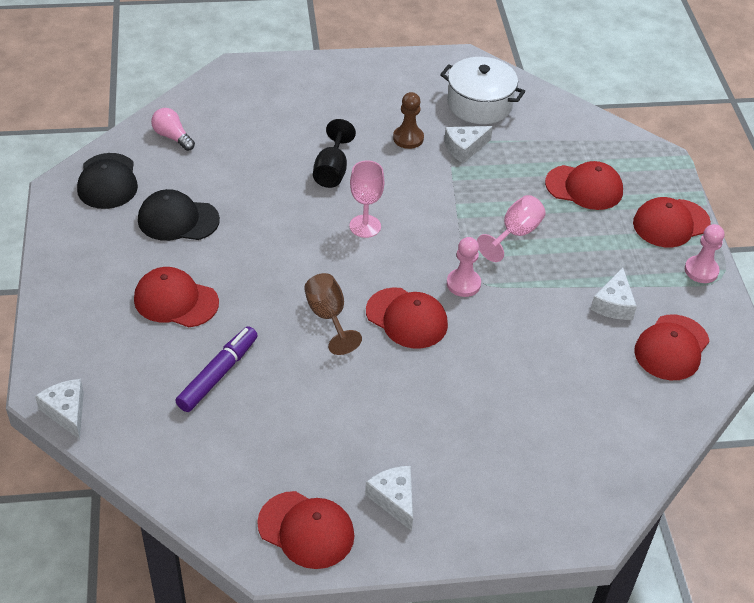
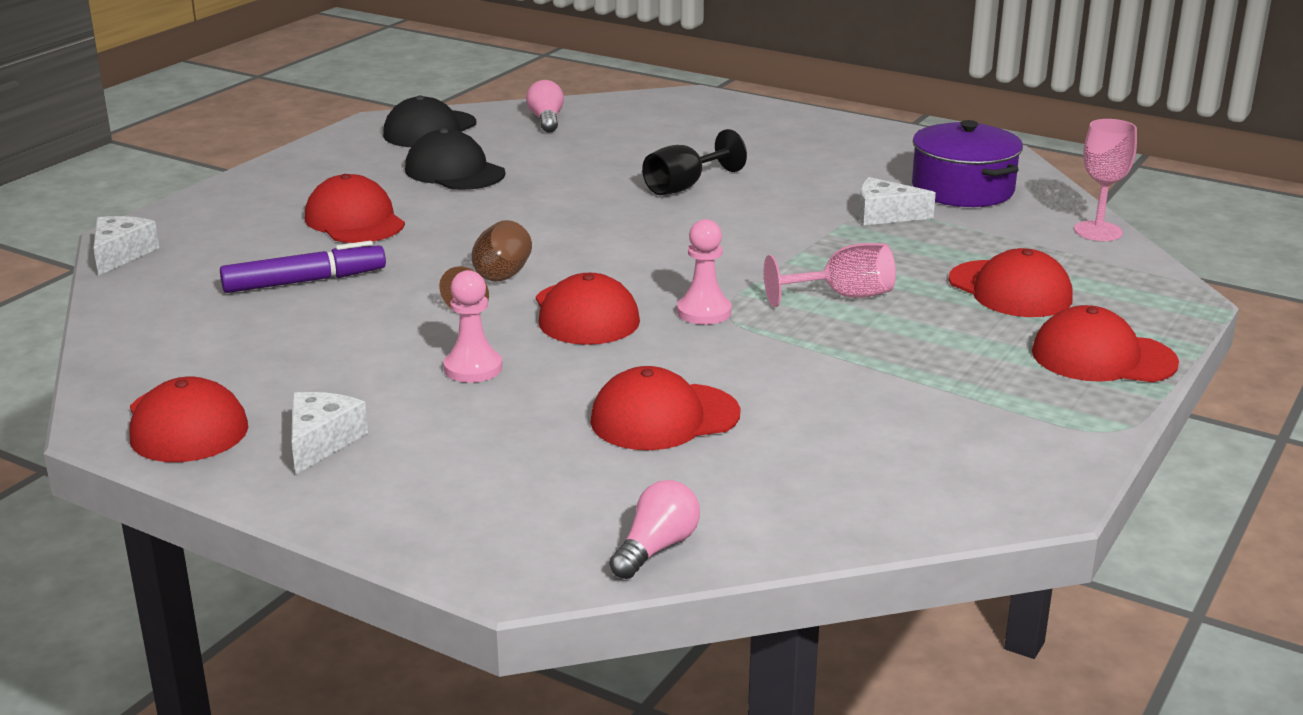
camera: 40 degrees right, 20 degrees down
(365, 226) = (654, 234): pink goblet -> pink goblet (1098, 231)
(408, 138) = (821, 189): brown pawn -> none
(479, 104) = (962, 189): white pot -> purple pot
(613, 304) = (892, 396): white cheese -> none
(626, 474) = (656, 548): none -> pink light bulb
(671, 348) = (921, 464): red cap -> red cap (664, 417)
(701, 270) = (1087, 413): pink pawn -> pink pawn (473, 368)

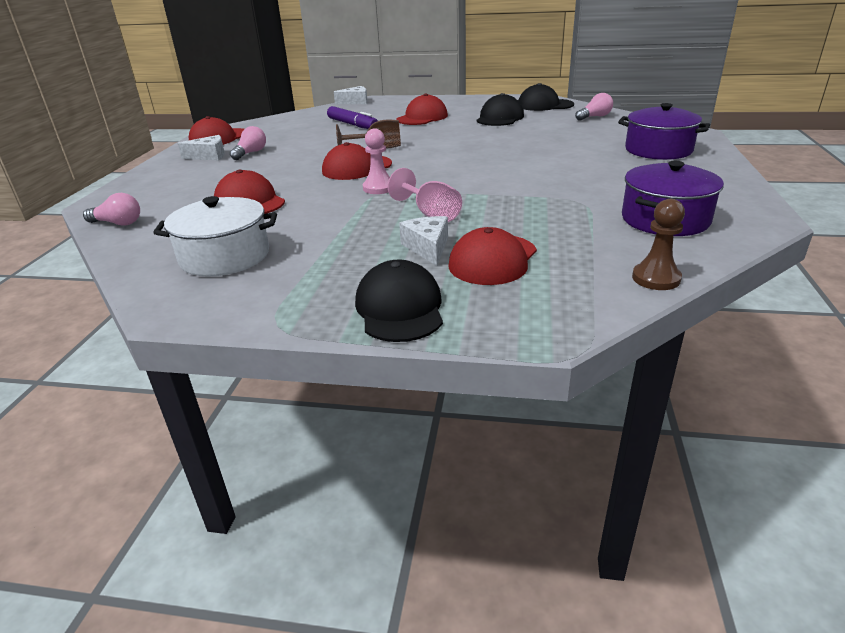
camera: 70 degrees right, 5 degrees up
(363, 396) = (251, 153): none -> pink light bulb
(473, 368) = (285, 162): pink pawn -> none
(684, 186) = (546, 155): black goblet -> none
(740, 130) = (658, 150): none -> purple pot
(885, 215) = (577, 205): white cheese -> white cheese (428, 248)
(886, 452) = (225, 256): none -> white pot
(1098, 231) = (656, 278): pink goblet -> brown pawn
(1102, 357) = (399, 308): red cap -> black cap

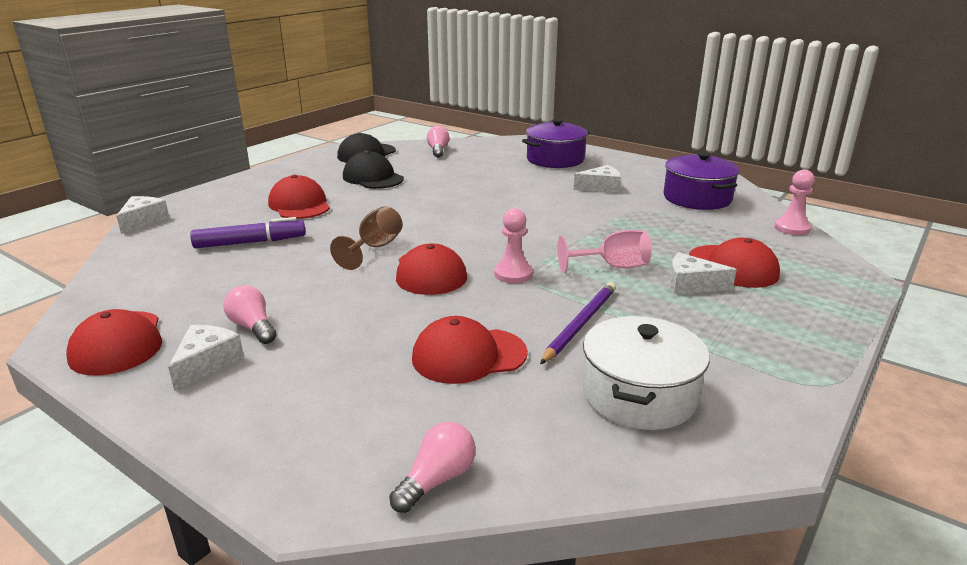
camera: 65 degrees left, 5 degrees down
(316, 222) = (580, 324): none -> purple pencil
(399, 308) = (807, 321): black cap -> none
(614, 178) = (601, 187): none -> white cheese
(656, 278) = (792, 228): brown pawn -> pink pawn

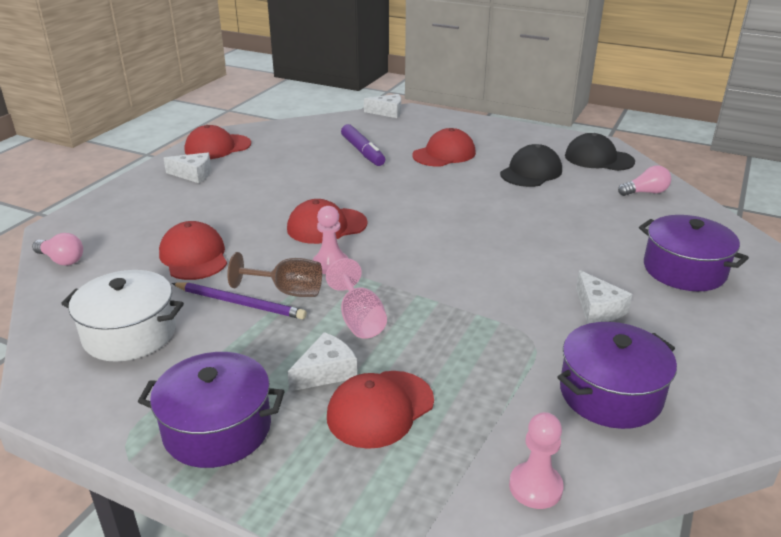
camera: 80 degrees right, 5 degrees up
(253, 327) = (235, 178): pink light bulb -> none
(375, 248) = (366, 197): brown goblet -> brown goblet (287, 291)
(691, 285) = (326, 372): white cheese -> white cheese turned 45 degrees clockwise
(781, 335) = (217, 429): none -> purple pot

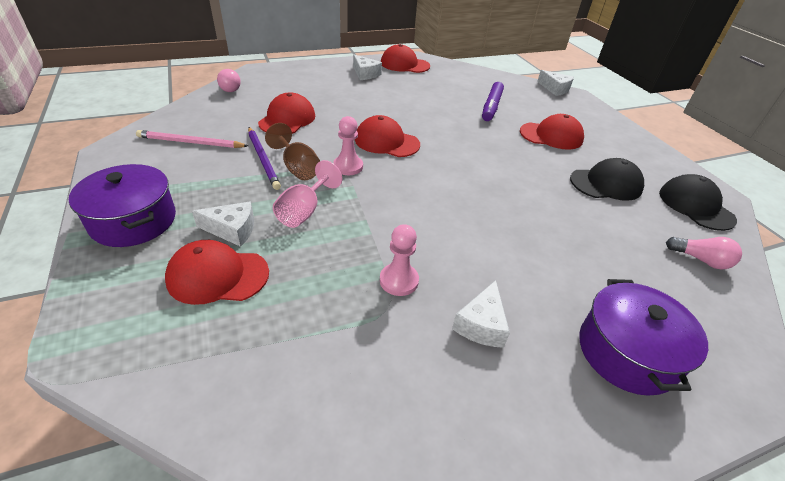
camera: 40 degrees right, 10 degrees up
(130, 333) = (190, 142): white pot -> pink pencil
(535, 487) = (201, 415): pink pawn -> pink pawn (399, 280)
(610, 394) = (372, 399): purple pot -> none

